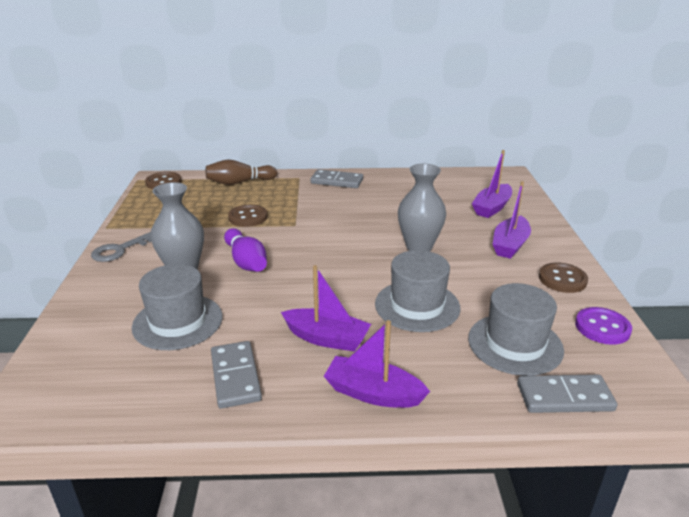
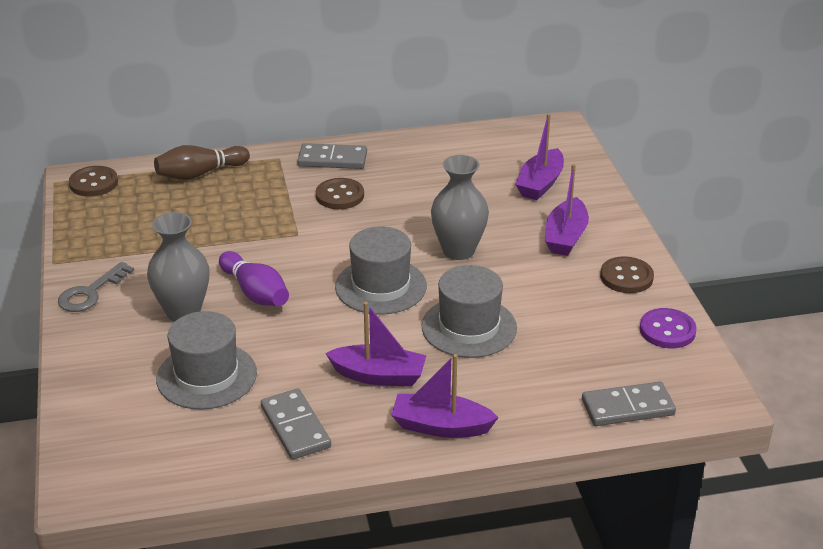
camera: 10 degrees left, 5 degrees up
(248, 217) = (233, 229): brown button -> brown button (340, 196)
(515, 344) = (577, 359): grey hat -> grey hat (381, 286)

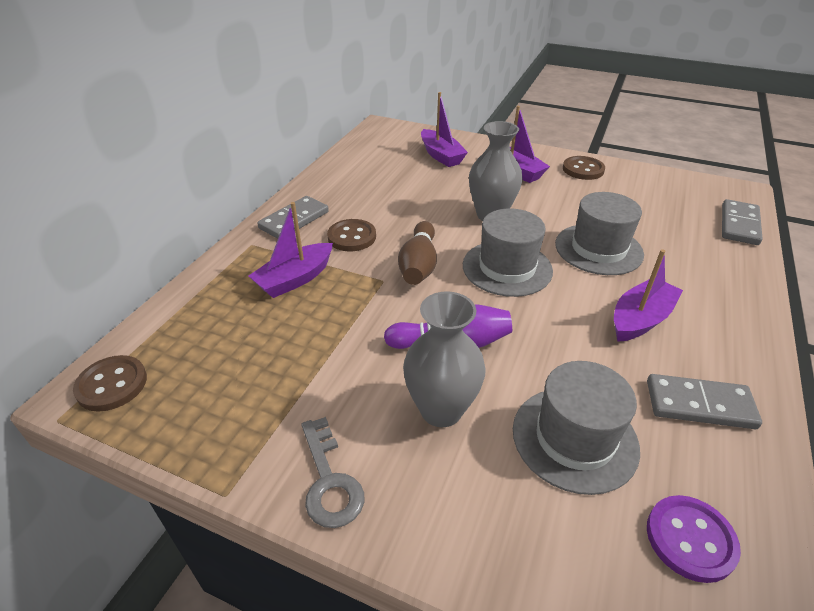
camera: 55 degrees left, 5 degrees up
(200, 174) = (209, 299): brown bowling pin -> brown bowling pin (419, 265)
(441, 426) = (732, 314): purple boat -> purple boat (295, 279)
(667, 330) = (655, 179): purple button -> purple button (690, 539)

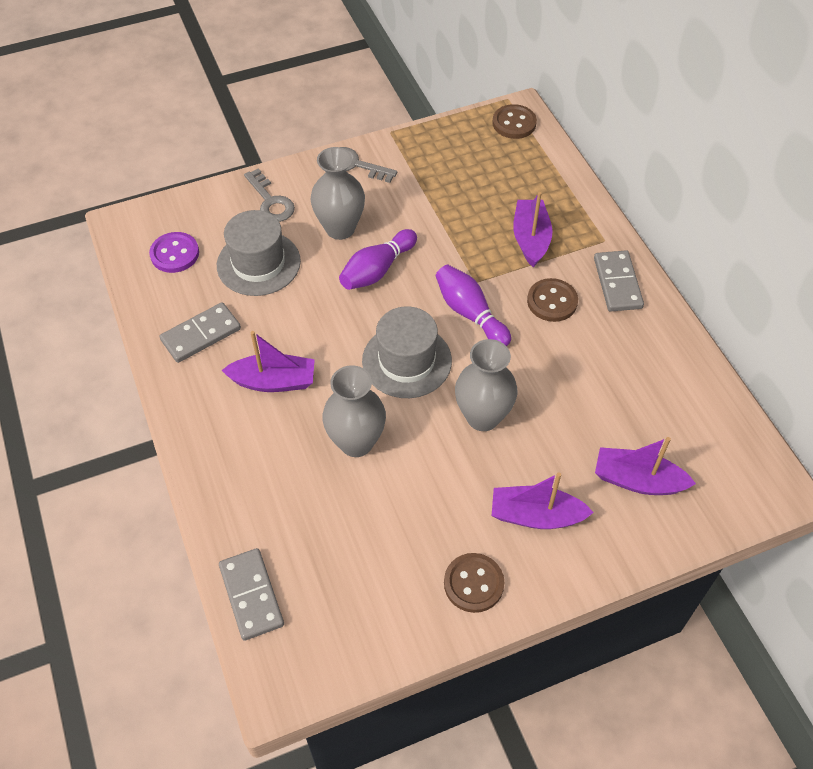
camera: 135 degrees right, 15 degrees up
(419, 265) = (470, 313): brown bowling pin -> purple bowling pin
(489, 516) = (271, 201): none -> grey key
(598, 249) = (356, 442): grey hat -> grey vase
(640, 319) = (274, 381): purple boat -> purple boat turned 90 degrees counterclockwise

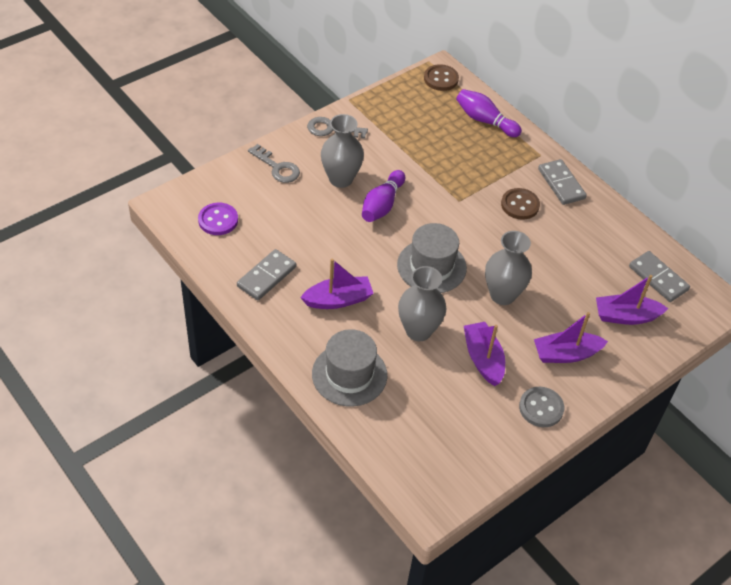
camera: 20 degrees left, 5 degrees down
(251, 595) = (387, 451): grey domino -> grey domino (658, 278)
(258, 263) = (288, 216): grey hat -> grey hat (349, 374)
(470, 313) = (464, 224): purple bowling pin -> purple bowling pin (485, 120)
(473, 583) = (541, 408): brown button -> grey button
(530, 239) = (487, 163): purple boat -> purple boat (483, 359)

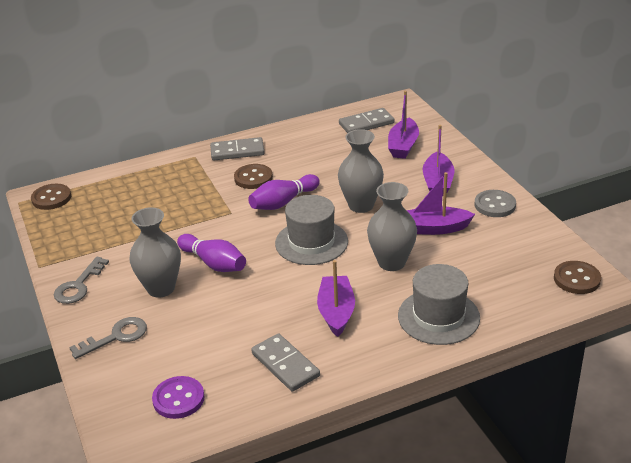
camera: 70 degrees left, 15 degrees down
(434, 485) = (577, 279): none -> brown button
(485, 120) = (130, 180): purple bowling pin -> purple bowling pin (283, 202)

